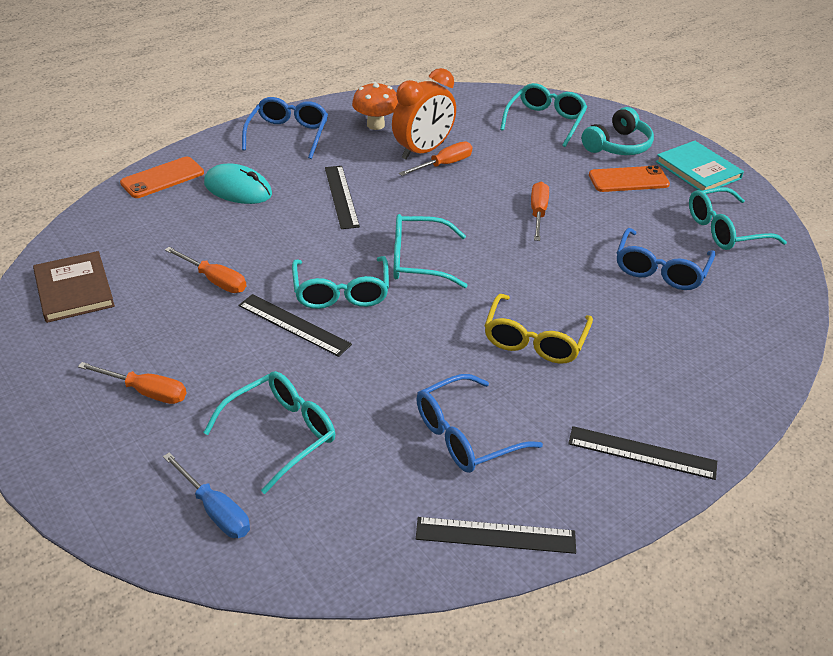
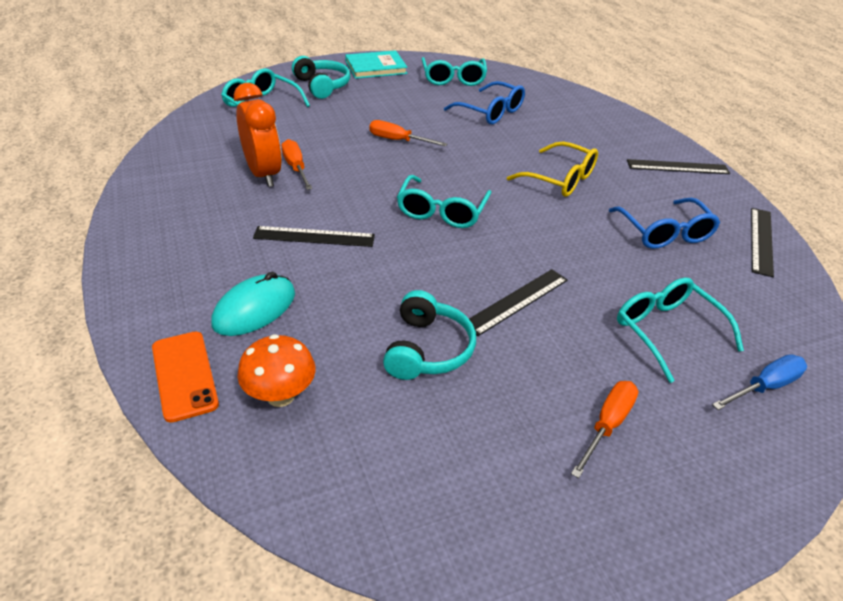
camera: 75 degrees left, 0 degrees up
(74, 290) = (404, 488): brown book -> none
(215, 280) = (427, 349): orange screwdriver -> turquoise headphones
(288, 135) = (163, 254): blue glasses -> none
(341, 292) = (474, 263): turquoise glasses -> none
(375, 125) = (192, 191): orange mushroom -> orange mushroom (280, 395)
(628, 180) = (373, 94): orange phone -> none
(642, 453) = (677, 167): black ruler -> black ruler turned 60 degrees clockwise

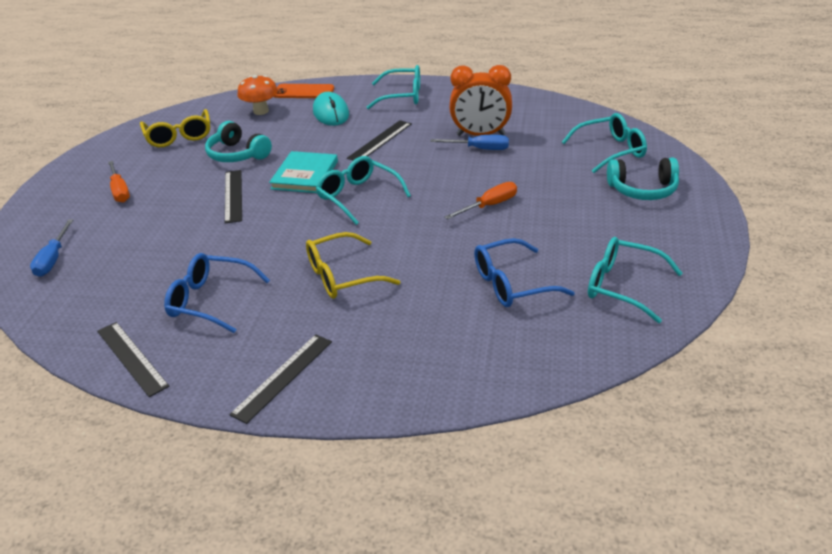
camera: 125 degrees right, 5 degrees down
(296, 168) = (479, 149): orange screwdriver -> blue screwdriver
(376, 67) = (685, 236): turquoise book -> turquoise book (305, 175)
(421, 460) = (179, 136): none -> yellow glasses
(667, 332) = (134, 244): turquoise glasses -> turquoise glasses (402, 96)

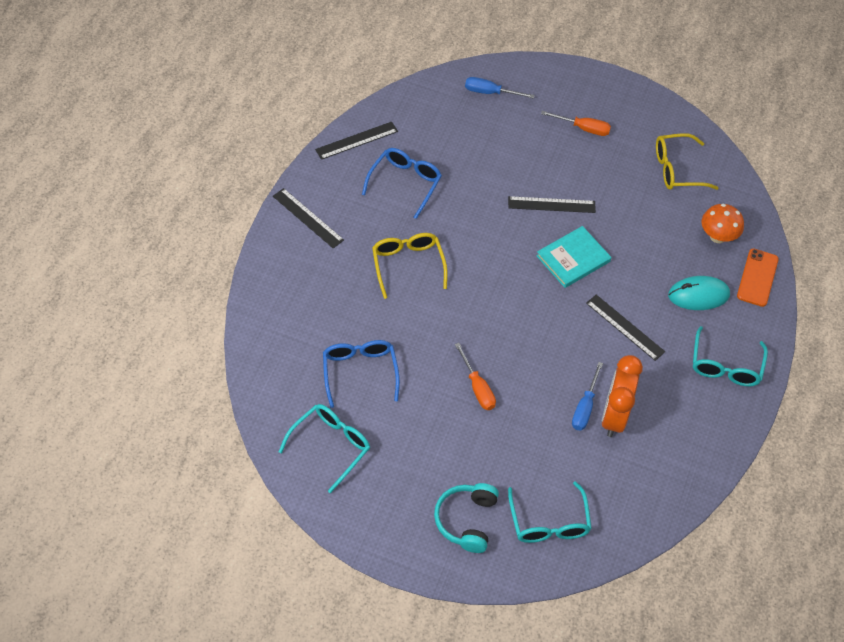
camera: 95 degrees right, 20 degrees up
(120, 191) = (583, 128): orange screwdriver -> orange screwdriver turned 150 degrees counterclockwise
(237, 154) = (627, 212): turquoise headphones -> none
(305, 175) = (573, 259): turquoise book -> turquoise book turned 60 degrees counterclockwise
(358, 197) = (522, 293): turquoise glasses -> none

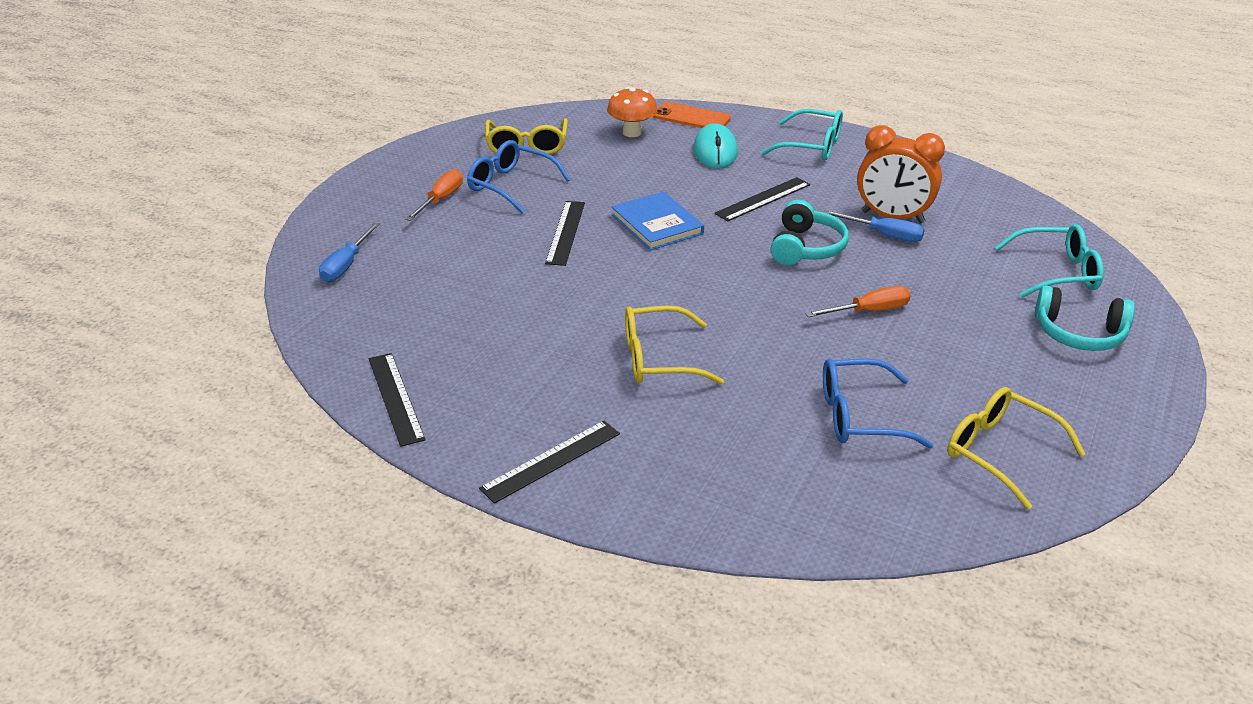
camera: 80 degrees left, 20 degrees down
(330, 446) = (1001, 453): turquoise glasses -> yellow glasses
(404, 184) = (500, 353): blue glasses -> blue glasses (511, 185)
(556, 353) = (806, 248): none -> turquoise headphones
(573, 259) = (657, 224): turquoise book -> blue book

